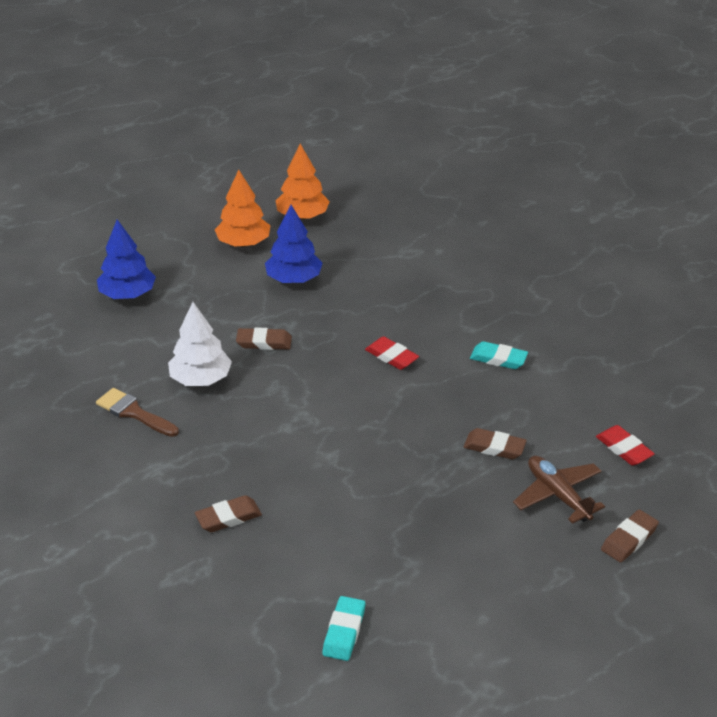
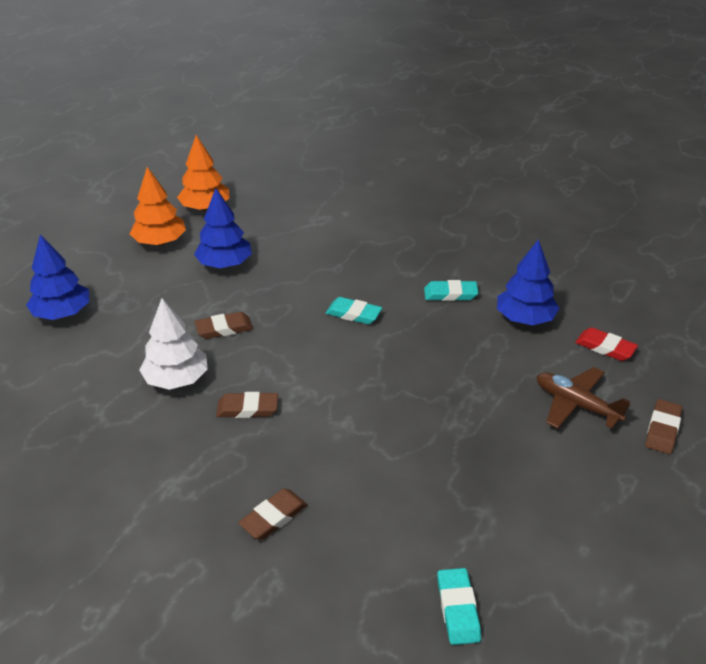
camera: 20 degrees left, 0 degrees up
(134, 412) = (120, 431): brown brush -> none
(391, 356) = (353, 314): red eraser -> turquoise eraser
(494, 447) = (494, 375): brown eraser -> brown eraser (247, 408)
(559, 401) = (525, 318): none -> blue tree

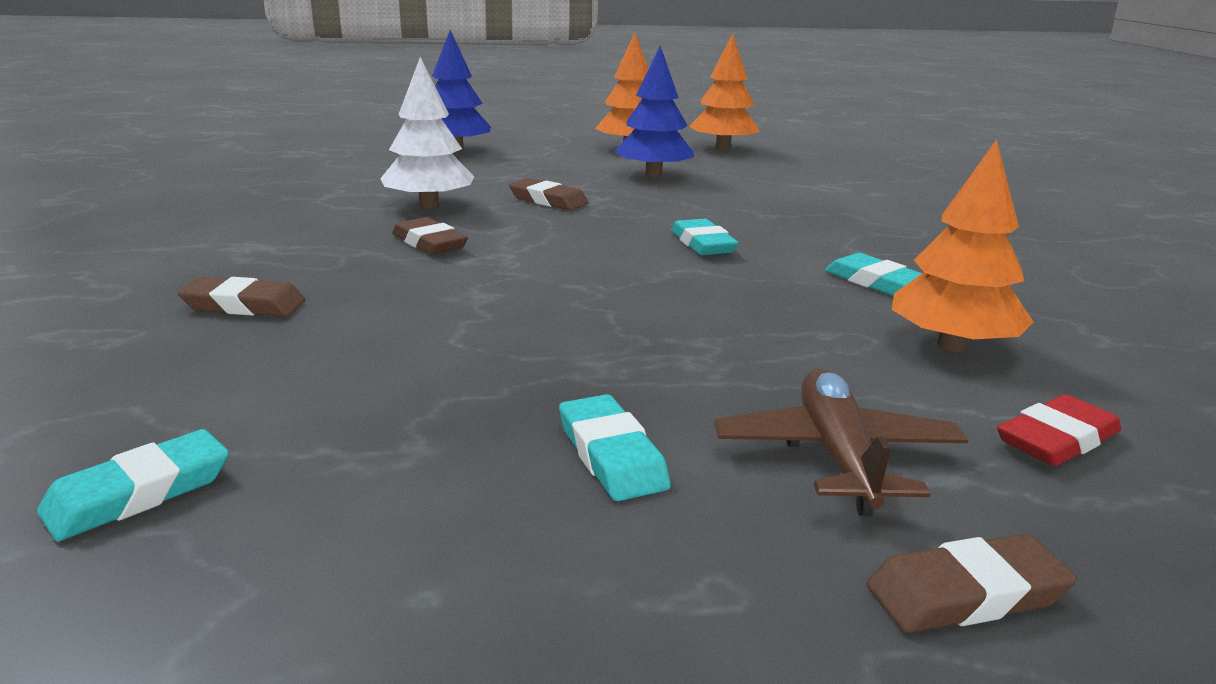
camera: 50 degrees right, 15 degrees down
(525, 318) = (952, 345): blue tree -> orange tree
(532, 460) = (611, 455): none -> turquoise eraser
(605, 347) = (1057, 439): red eraser -> red eraser turned 60 degrees clockwise

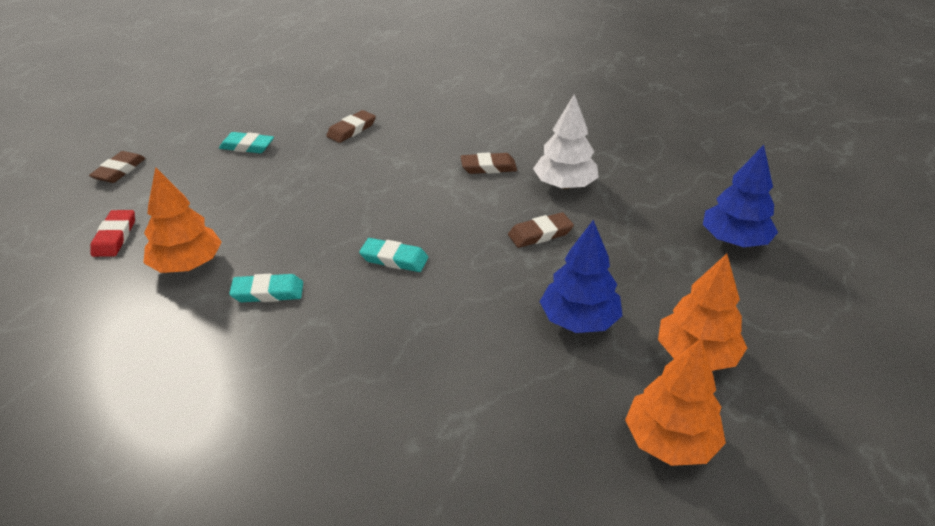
camera: 125 degrees right, 15 degrees up
(139, 493) = (328, 82): turquoise eraser -> none
(244, 305) = (448, 110): brown eraser -> brown eraser (351, 130)
(837, 456) = (184, 184): brown plane -> none

